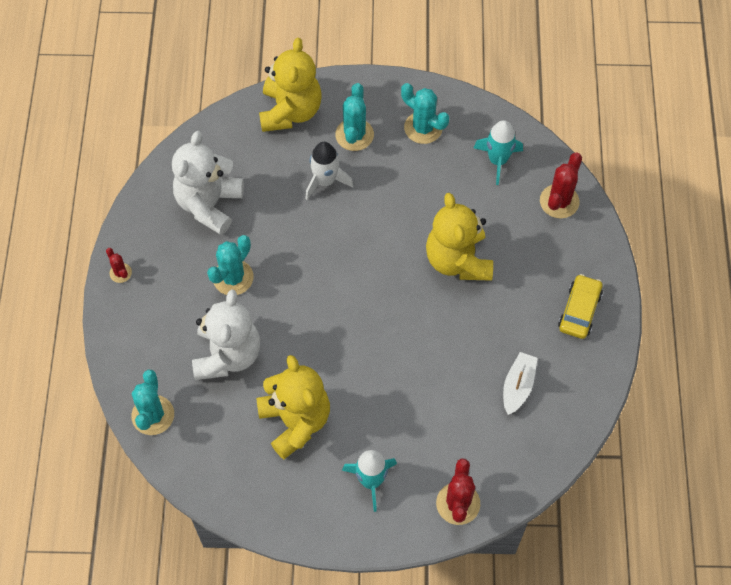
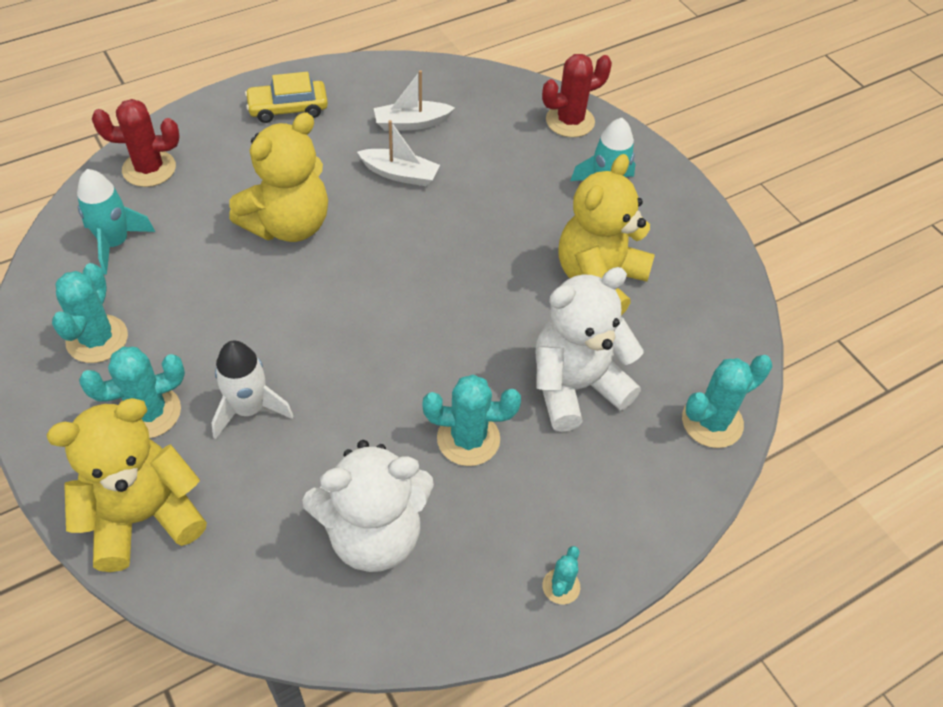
camera: 125 degrees left, 10 degrees down
(120, 273) = (561, 586): red cactus -> turquoise cactus
(467, 351) = (400, 174): none -> white boat

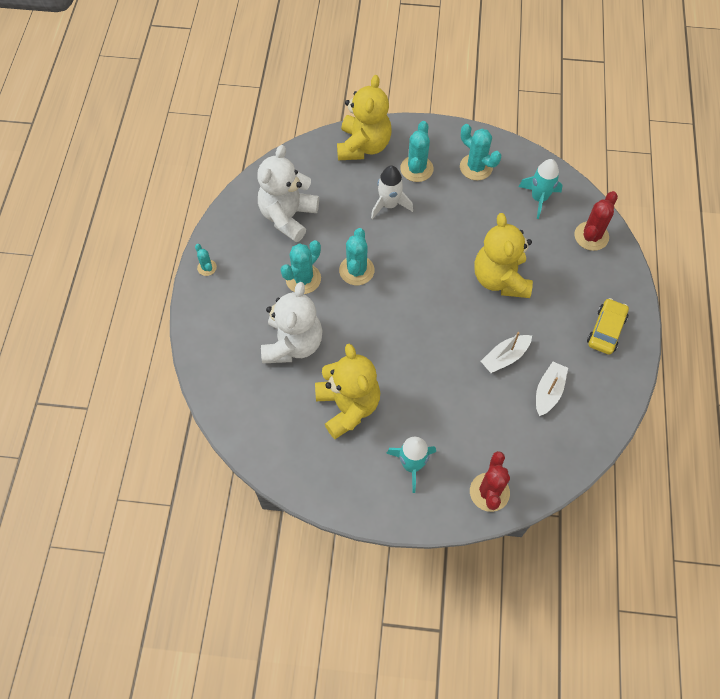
camera: 130 degrees right, 10 degrees up
(712, 422) = (223, 391): turquoise cactus -> turquoise cactus (356, 270)

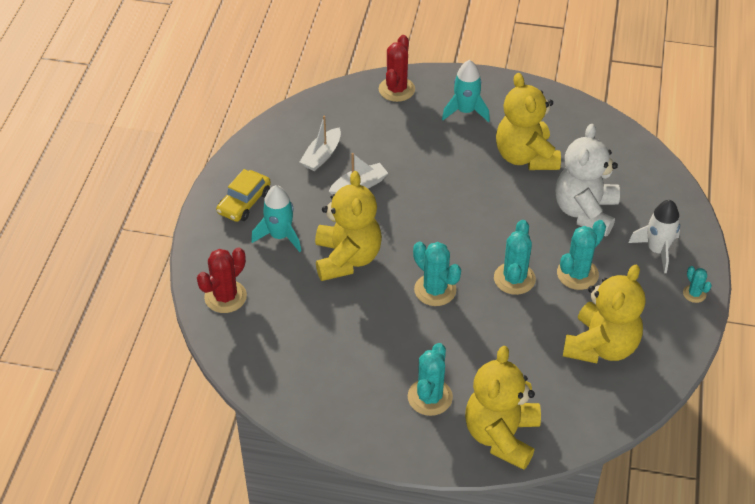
camera: 175 degrees left, 15 degrees down
(288, 216) = (601, 346): white teddy bear -> yellow teddy bear
(389, 205) = (470, 352): white rocket -> white rocket (657, 250)
(476, 167) = (349, 393): turquoise cactus -> turquoise cactus (435, 290)
(539, 198) = (276, 346): turquoise rocket -> turquoise rocket (280, 236)

